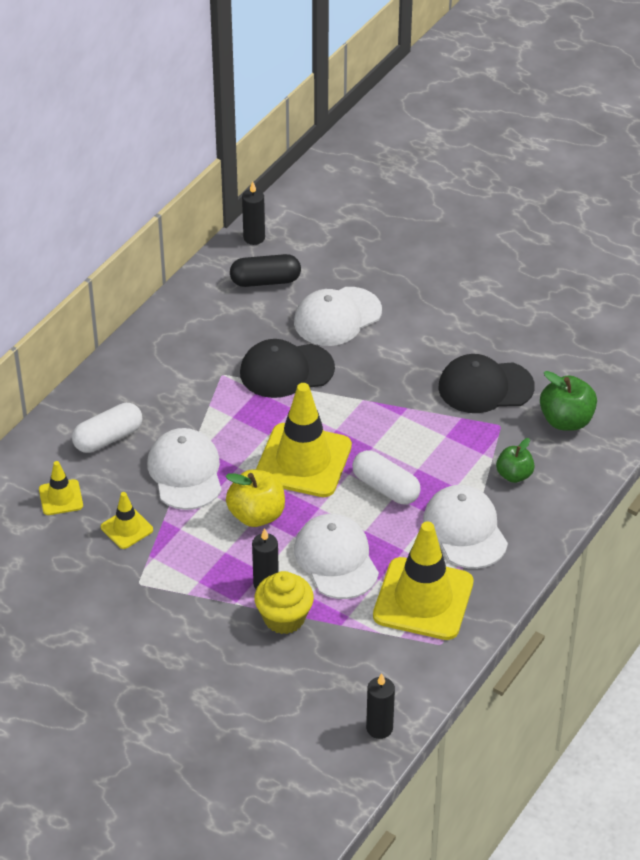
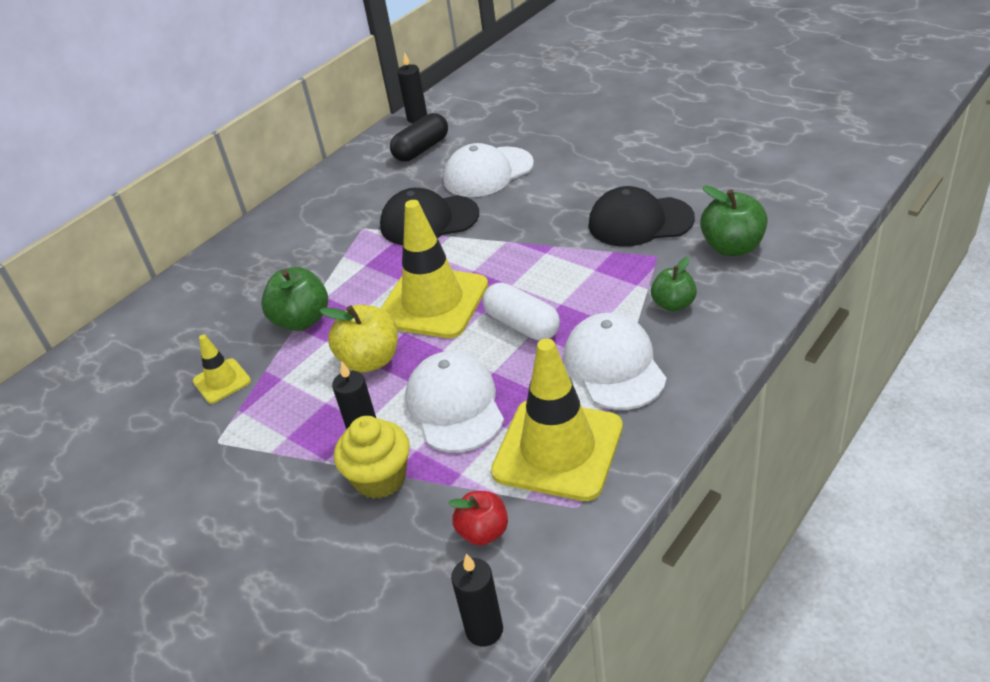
camera: 10 degrees right, 5 degrees down
(61, 497) = (161, 352): yellow traffic cone -> none
(108, 438) = (230, 292): white capsule -> none
(185, 472) = (302, 320): white cap -> green apple
(265, 281) = (421, 149): black capsule -> black capsule turned 45 degrees counterclockwise
(371, 661) = (483, 532): none -> red apple

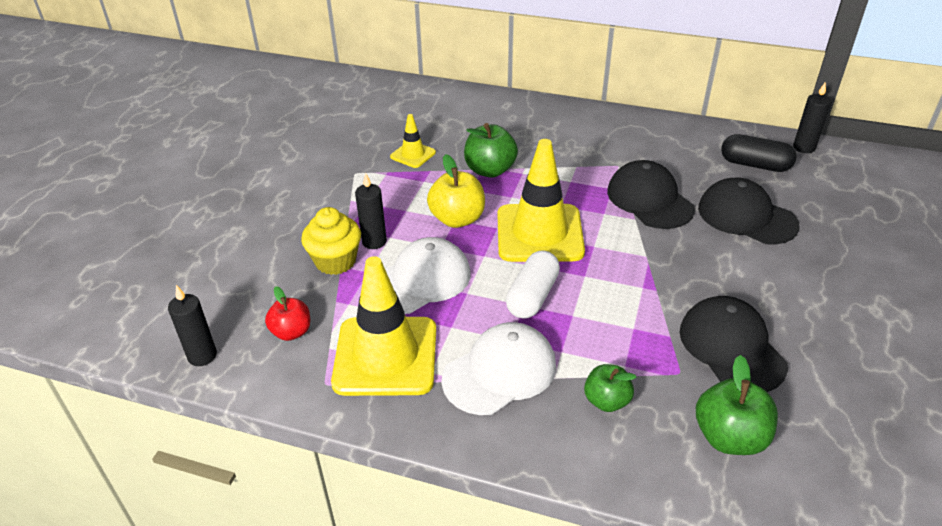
camera: 65 degrees right, 0 degrees up
(488, 172) = (746, 216): white cap -> black cap

